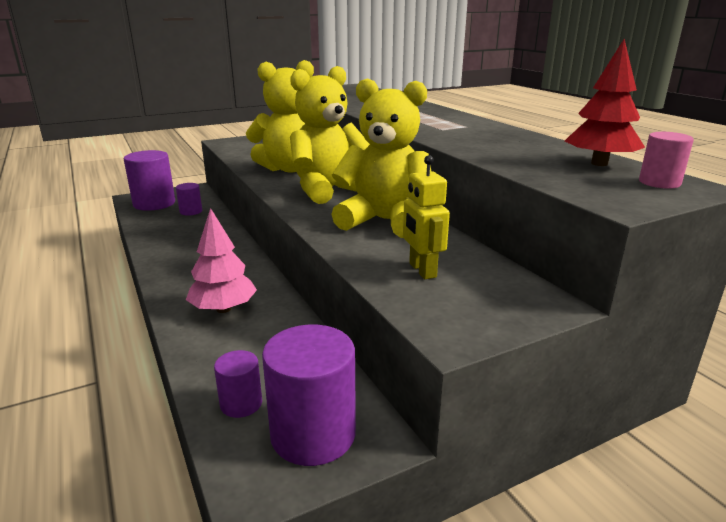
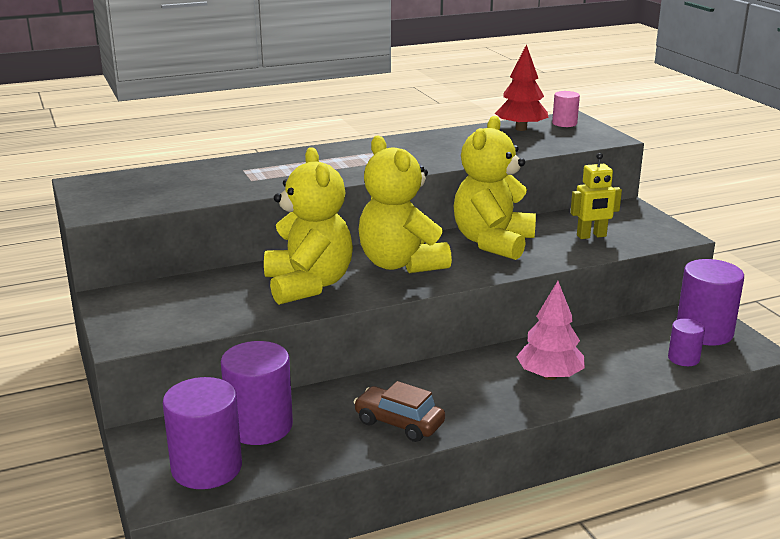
camera: 85 degrees left, 0 degrees up
(174, 248) = (399, 423): none -> brown car
(191, 211) = (259, 426): purple cylinder -> purple cylinder, size x1.90

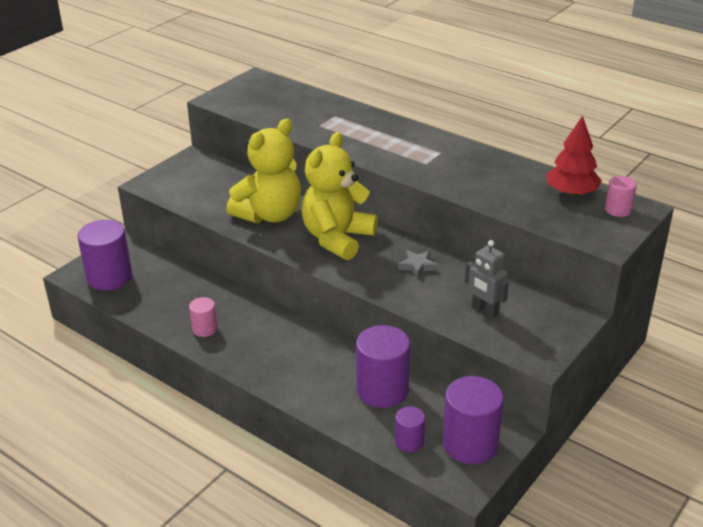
camera: 60 degrees right, 10 degrees up
(259, 426) = (163, 277): purple cylinder -> purple cylinder (382, 390)
(399, 423) = (204, 329): brown car -> pink cylinder
(493, 242) = (417, 266): yellow teddy bear -> grey star
(549, 376) = (319, 376): pink tree -> none
(591, 236) = (484, 311): yellow robot -> grey robot

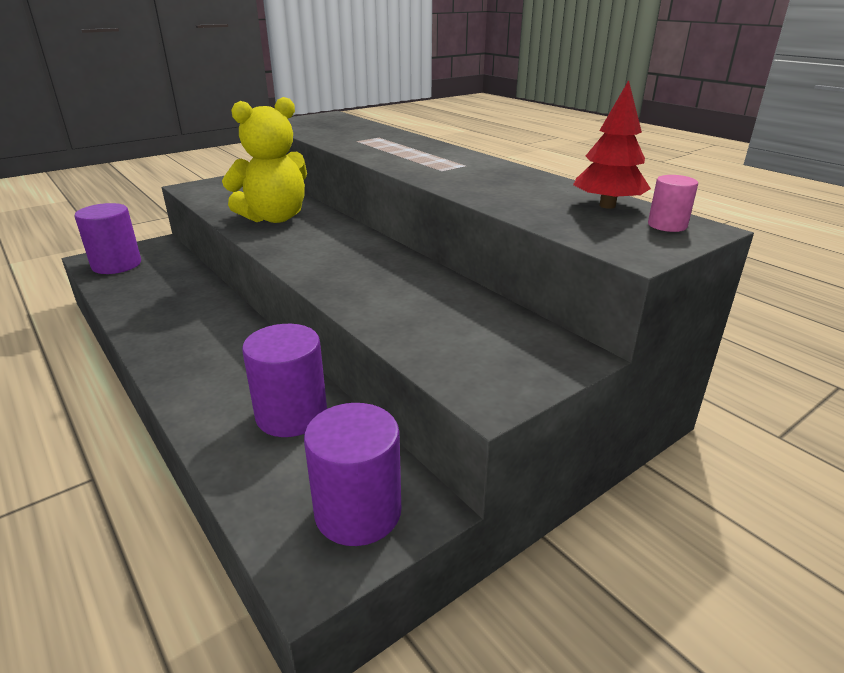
camera: 15 degrees right, 5 degrees down
(204, 329) = (156, 318): pink cylinder -> none
(337, 238) = (324, 242): yellow teddy bear -> none
(409, 442) = (275, 489): purple cylinder -> none
(417, 266) = (393, 276): grey star -> none
(484, 311) = (445, 330): grey robot -> none

